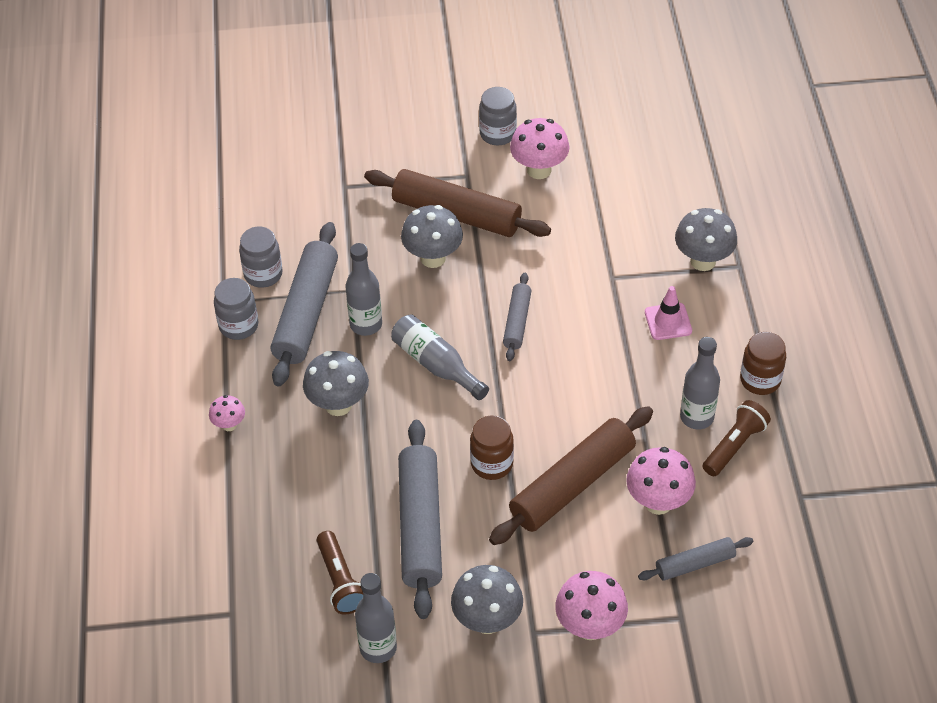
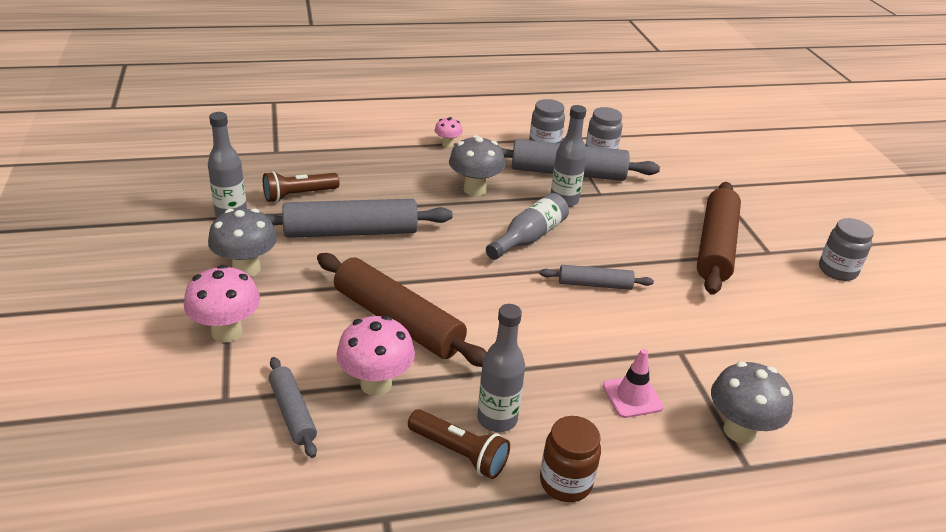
camera: 80 degrees right, 15 degrees down
(433, 258) = (654, 234): grey mushroom -> none
(492, 464) = (420, 270): brown jar -> none
(539, 170) = (805, 298): pink mushroom -> none

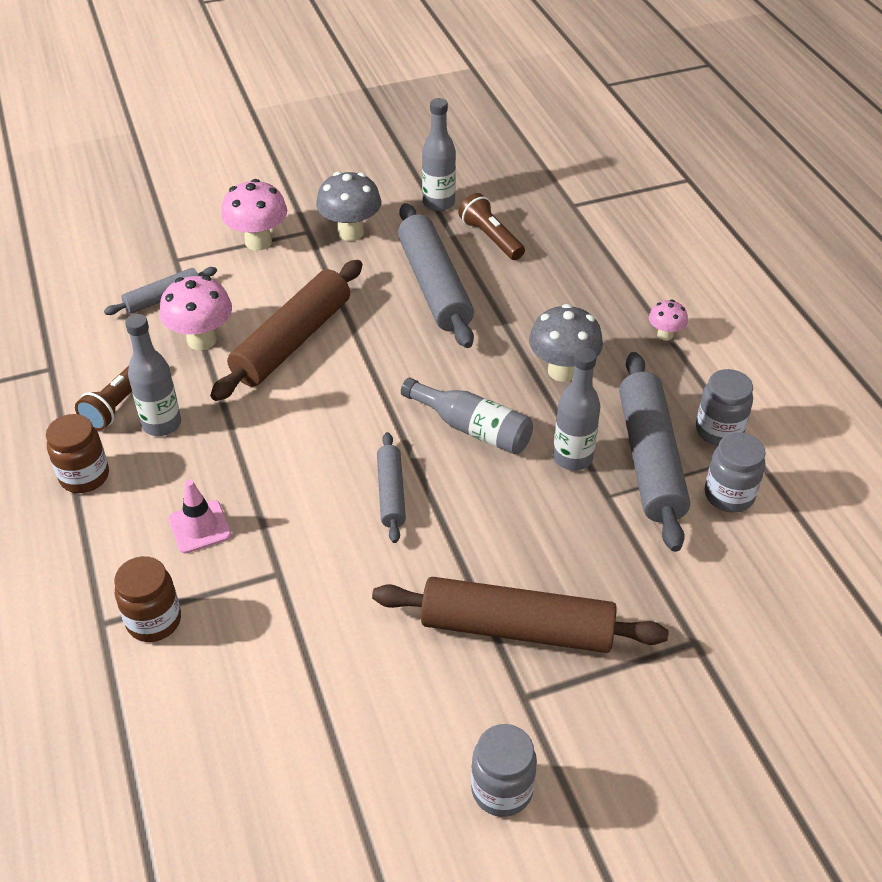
camera: 85 degrees right, 10 degrees up
(739, 430) = (154, 621): grey mushroom -> brown jar

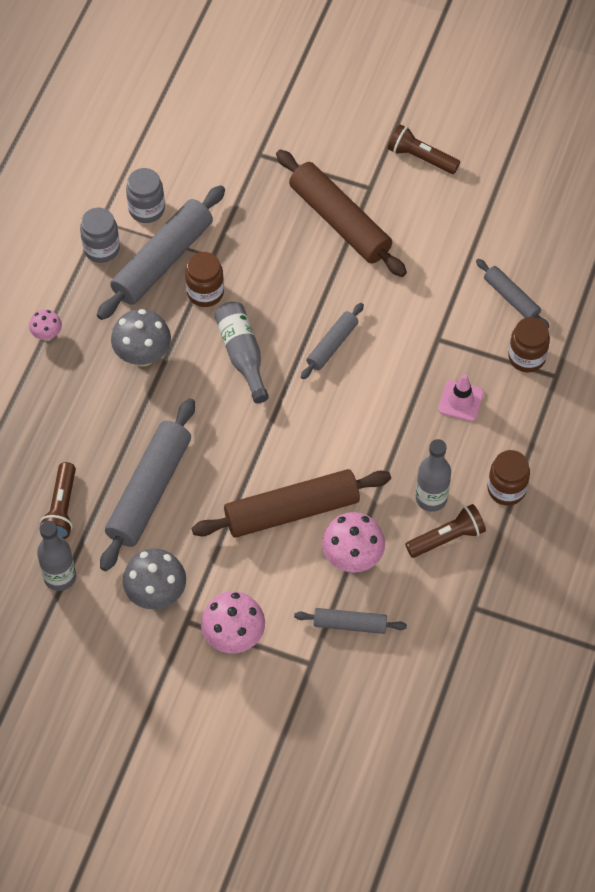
camera: 140 degrees left, 15 degrees up
(225, 680) = (511, 298): none -> grey rolling pin
(502, 790) = (421, 157): grey jar -> brown flashlight
(572, 458) = (205, 292): grey bottle -> brown jar

